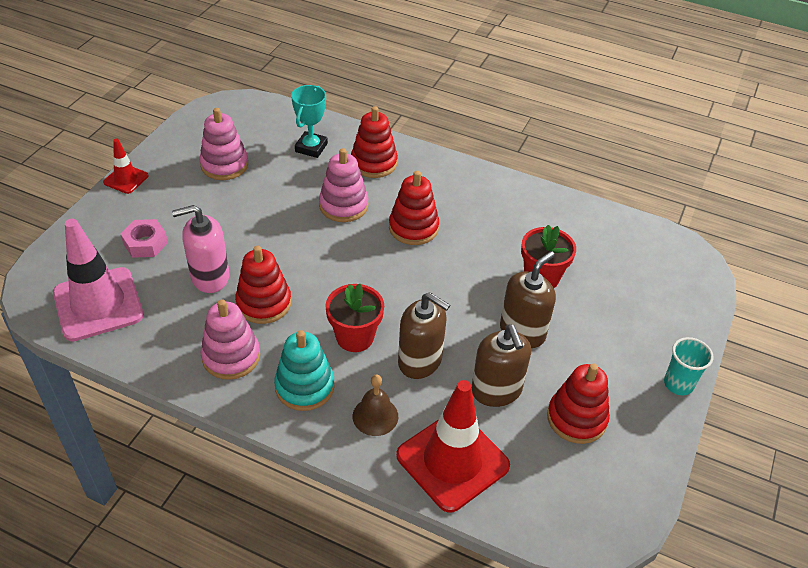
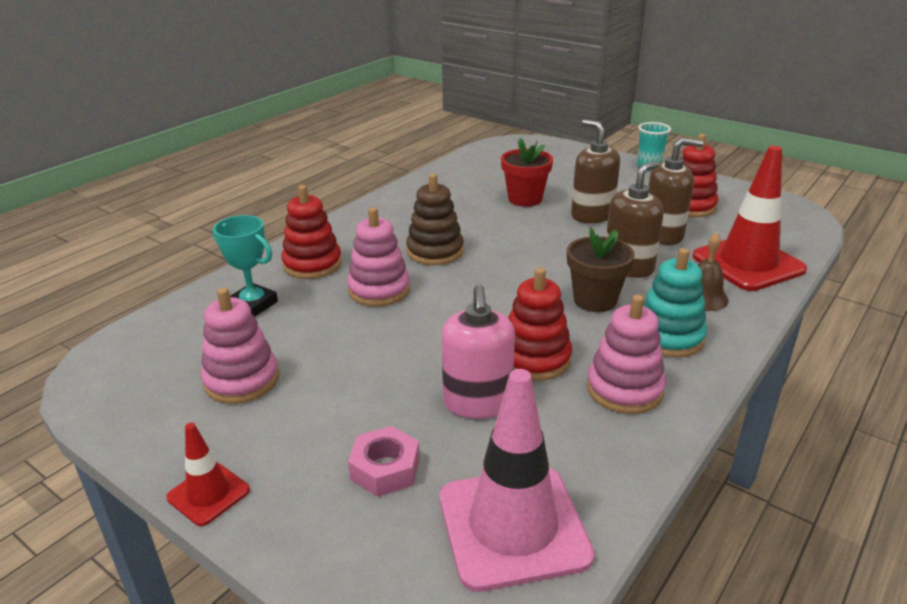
camera: 75 degrees left, 15 degrees down
(355, 337) = (595, 300): red flower pot -> brown flower pot
(413, 228) = (435, 251): red stacking toy -> brown stacking toy

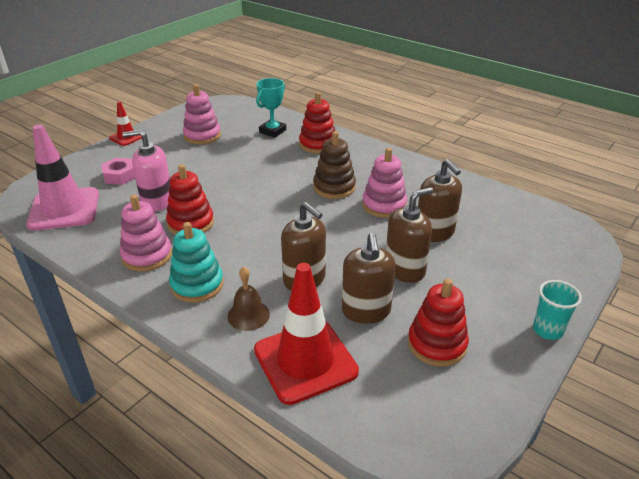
camera: 90 degrees right, 5 degrees up
(379, 290) = (283, 168): pink stacking toy -> pink stacking toy (384, 205)
(525, 199) = (434, 232): red flower pot -> brown soap dispenser
(595, 300) = (255, 255): brown flower pot -> none

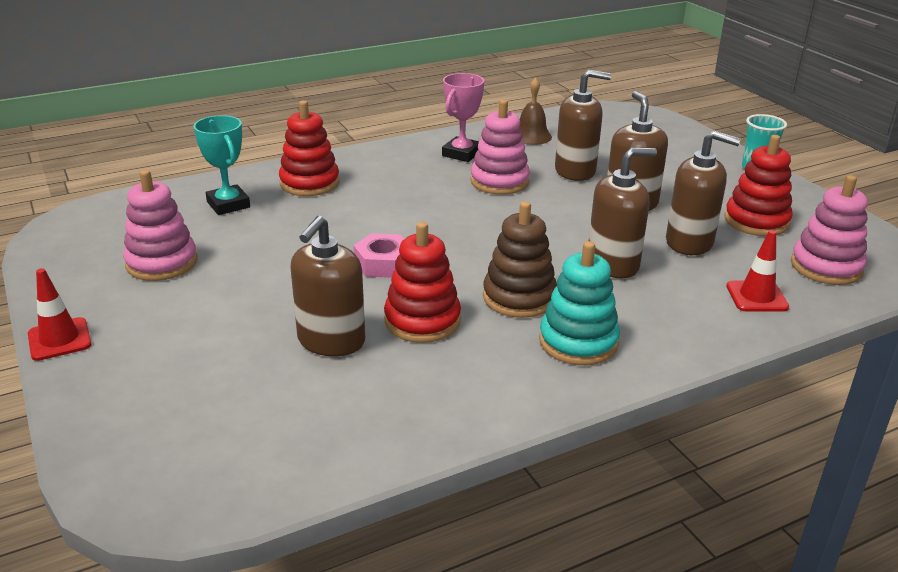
camera: 65 degrees left, 5 degrees down
(64, 209) = (256, 447): pink traffic cone -> none
(120, 176) = (202, 367): pink nut -> pink nut (383, 263)
(147, 256) = (478, 374): pink stacking toy -> pink stacking toy (826, 267)
(157, 201) = (331, 341): pink soap dispenser -> brown soap dispenser
(248, 315) = (661, 316): brown bell -> brown bell (531, 136)
(305, 361) = (756, 297): red traffic cone -> red traffic cone, size x0.50
(334, 187) = (431, 199): brown stacking toy -> brown stacking toy (519, 297)
(411, 180) = (462, 153): none -> pink trophy

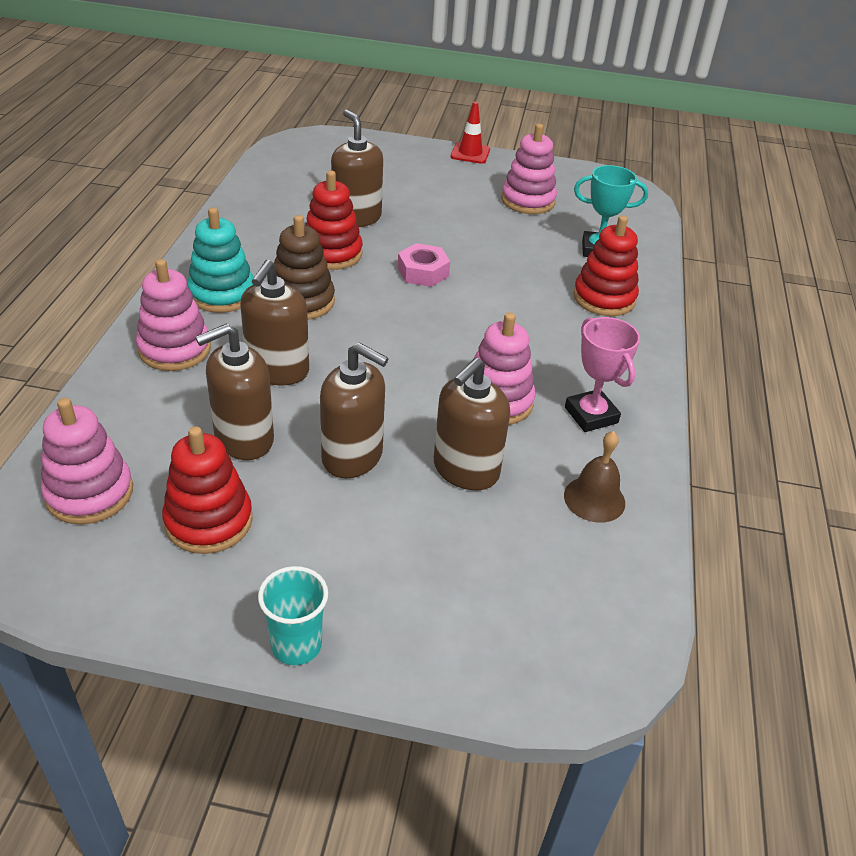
camera: 125 degrees right, 10 degrees up
(677, 320) = (175, 349): none -> pink stacking toy
(756, 297) = (130, 410): red traffic cone -> none

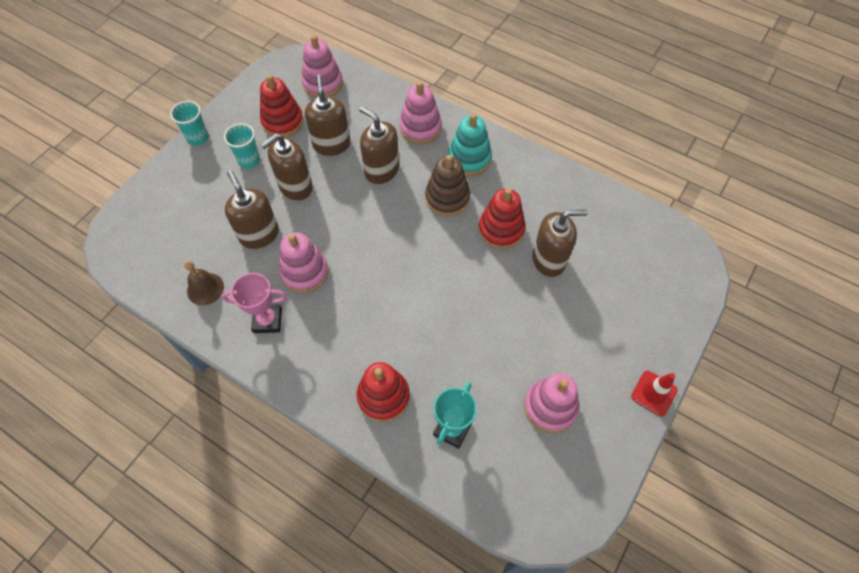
camera: 115 degrees right, 20 degrees up
(322, 537) = (249, 160): none -> turquoise cup
(423, 272) = (459, 280): pink nut -> none

